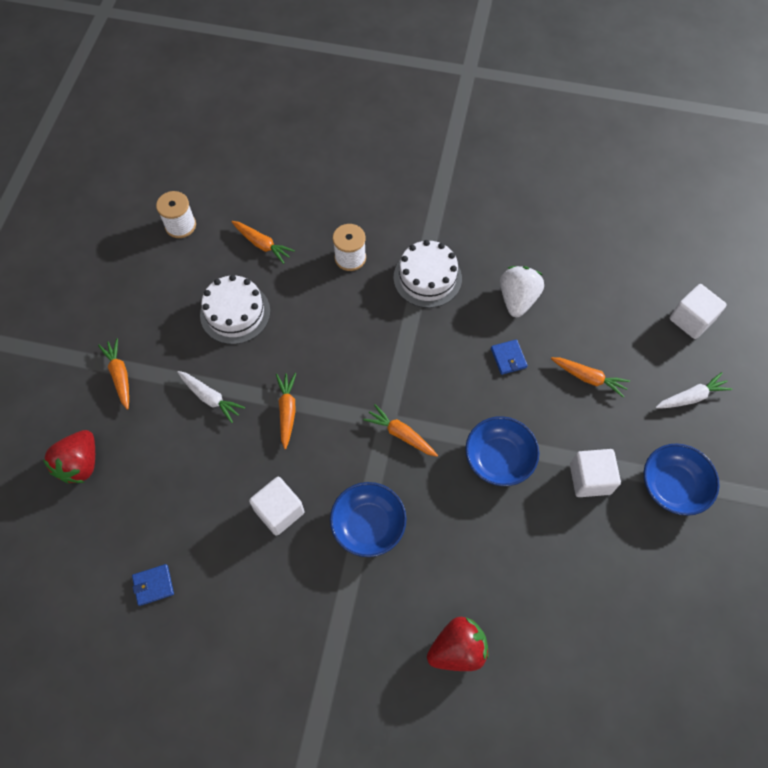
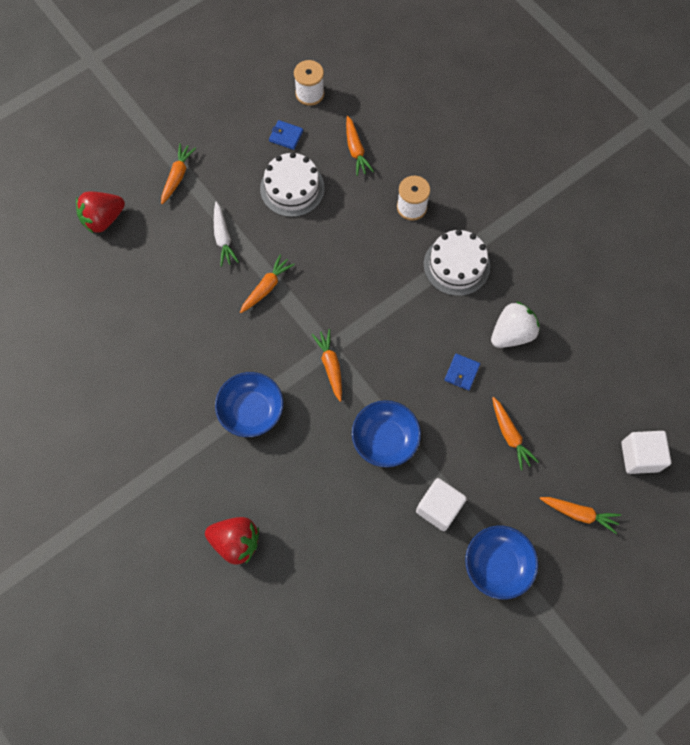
camera: 40 degrees right, 5 degrees up
(153, 585) = (82, 337): blue wallet -> blue wallet (286, 136)
(279, 511) = (201, 353): white cube -> none
(691, 397) = (579, 514): white carrot -> orange carrot

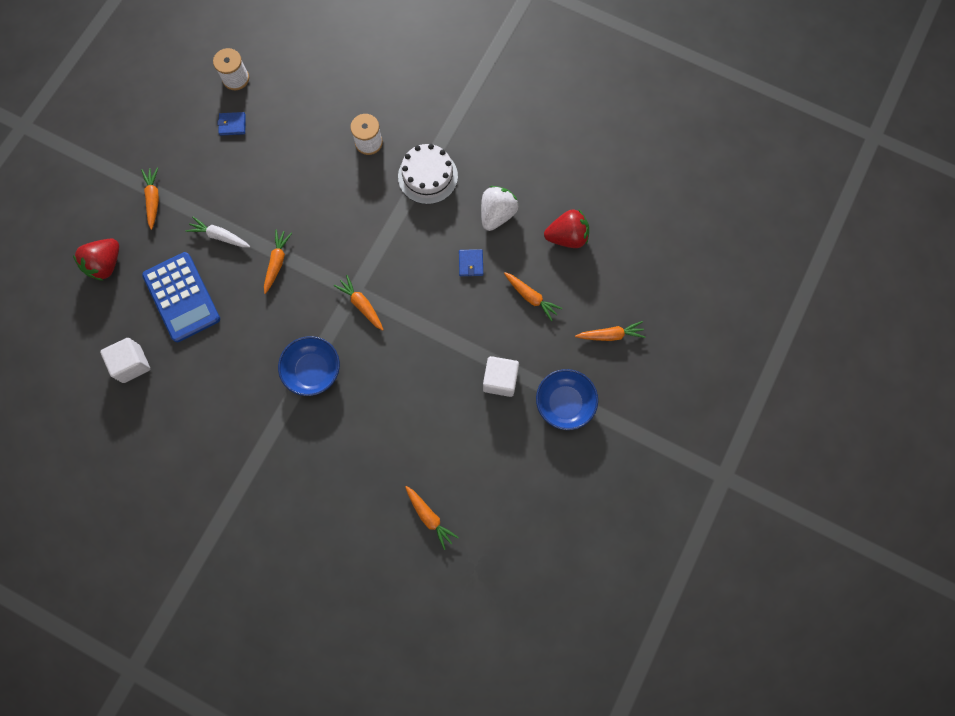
camera: 25 degrees left, 5 degrees up
(159, 281) = (182, 297): none -> blue calculator
(223, 238) = (220, 236): white carrot -> white carrot turned 150 degrees clockwise
(236, 542) = (350, 481): red strawberry -> red strawberry (567, 237)
(292, 188) = (259, 168): white cake -> none
(356, 150) = (299, 112): orange carrot -> orange carrot (429, 517)
(385, 439) = (433, 345): blue bowl -> none
(640, 456) = (638, 269): white cube -> white cube (132, 364)

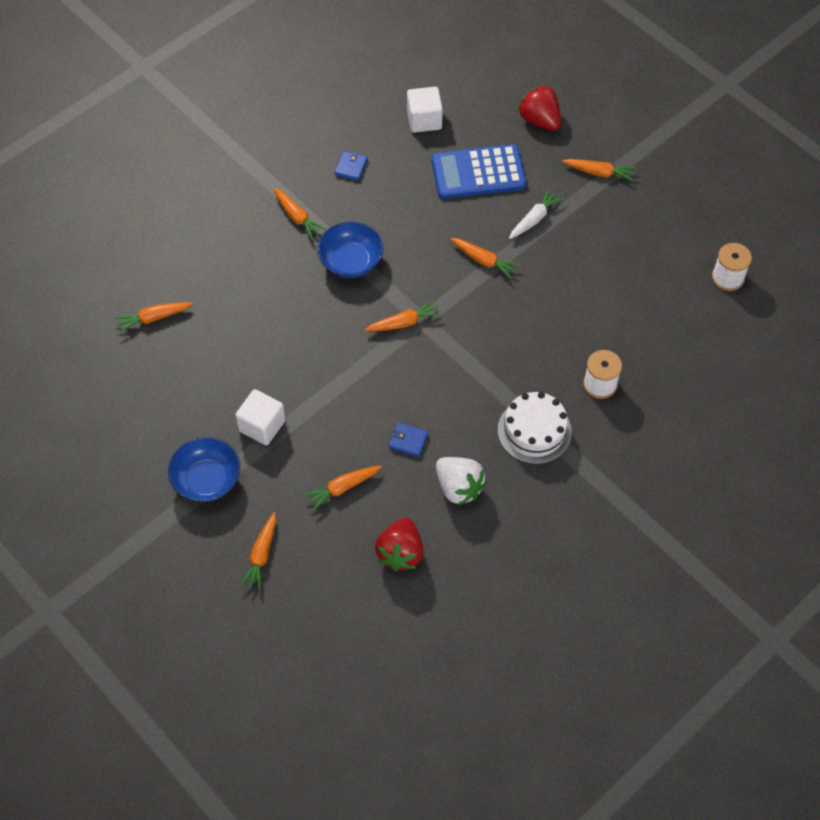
camera: 110 degrees right, 15 degrees down
(232, 125) = (667, 260): blue wallet -> blue wallet (351, 167)
(279, 435) = (297, 217): none -> orange carrot

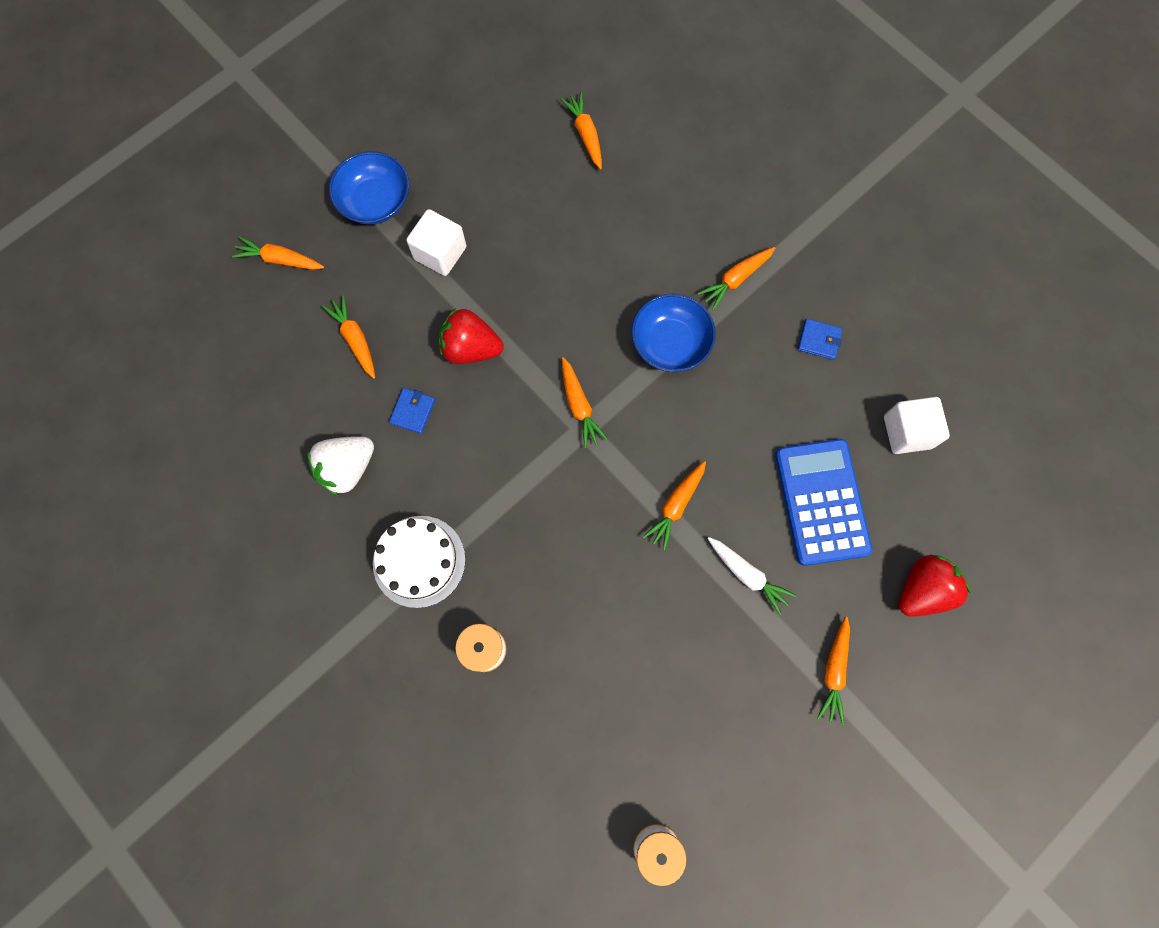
camera: 90 degrees right, 15 degrees up
(400, 553) = (269, 403): red strawberry -> red strawberry (471, 348)

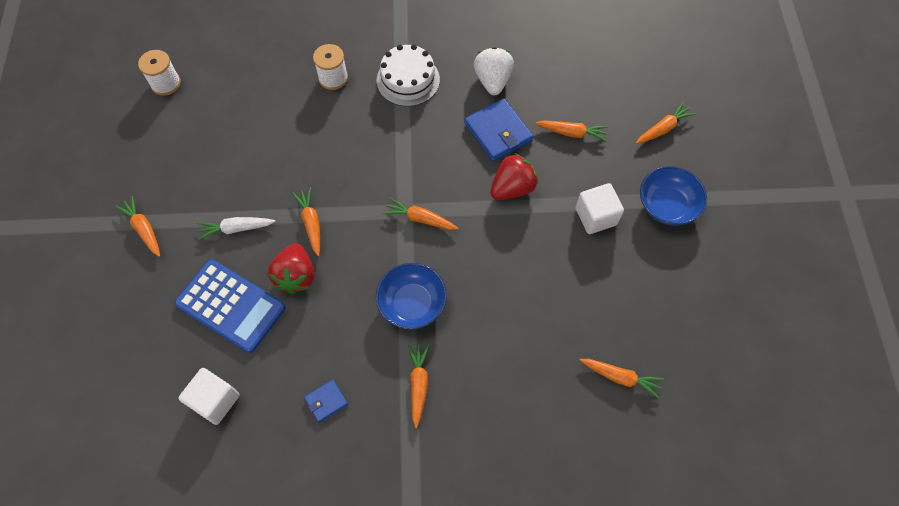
camera: 130 degrees right, 10 degrees down
(413, 411) = (498, 132): blue wallet -> blue wallet, size x1.89
(922, 590) = (127, 317): red strawberry -> red strawberry (296, 276)

